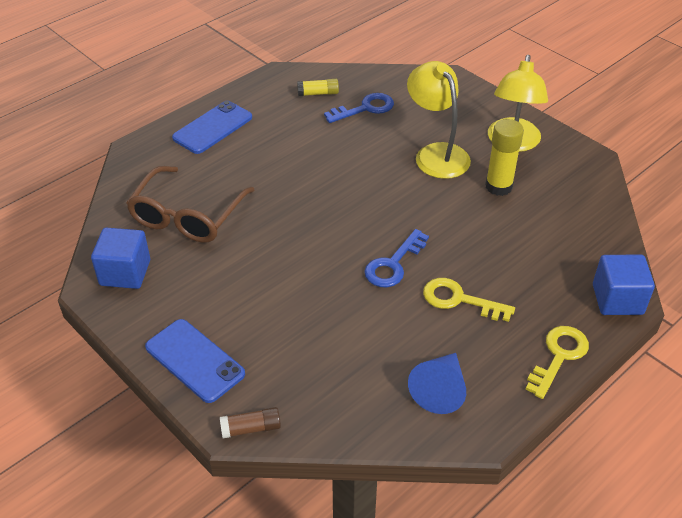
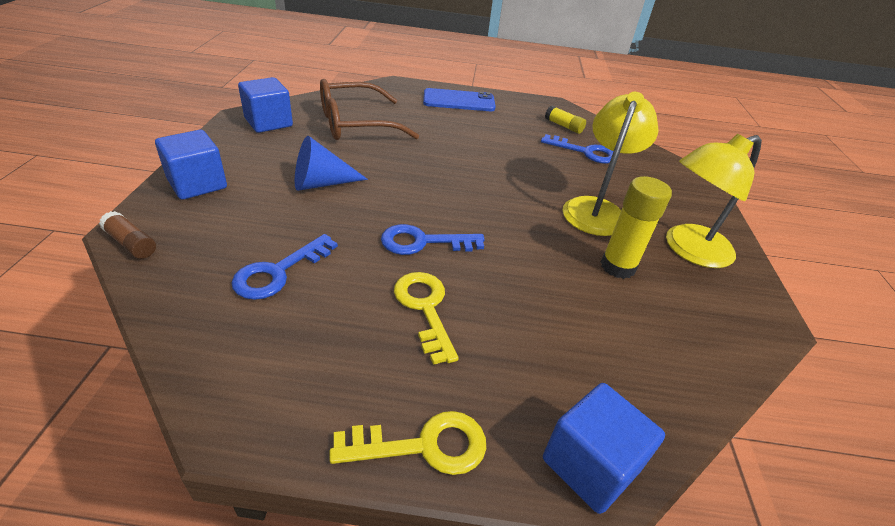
camera: 45 degrees right, 5 degrees down
(194, 360) = (197, 184): blue phone -> blue cube
(361, 356) = (278, 272): none -> blue key
(440, 389) = (275, 353): blue cone -> blue cone (321, 183)

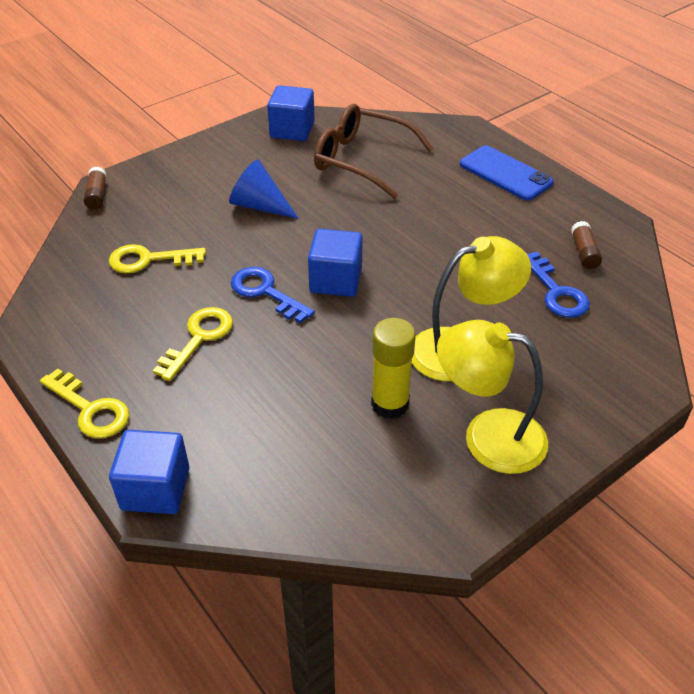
camera: 50 degrees right, 5 degrees up
(197, 184) = (179, 167): blue cube -> blue cube (336, 280)
(278, 272) = (148, 260): blue key -> yellow key
(563, 126) = (584, 252): yellow glue stick -> brown glue stick

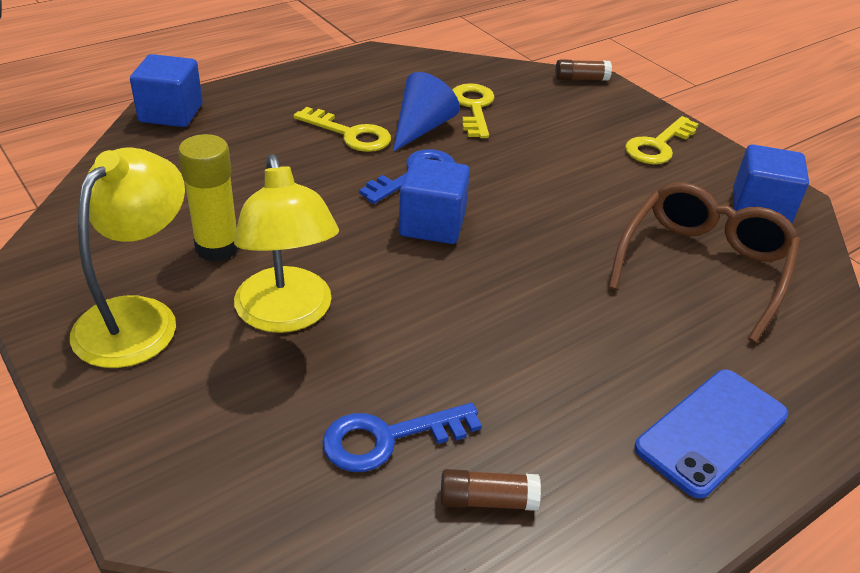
camera: 90 degrees right, 5 degrees down
(90, 409) = (273, 84): yellow key -> yellow key (658, 146)
(260, 206) = (577, 176): blue cone -> blue cone (421, 128)

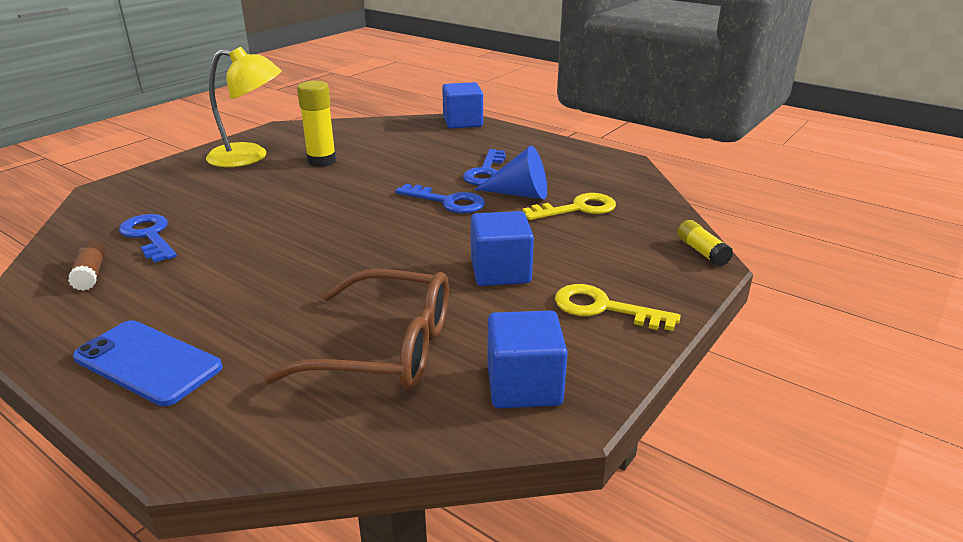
camera: 75 degrees right, 10 degrees down
(287, 315) = (261, 190): yellow lamp -> none
(350, 134) = (486, 172): yellow key -> blue key
(432, 224) = (383, 217): blue cube -> blue cube (500, 272)
(581, 79) = (702, 252): brown glue stick -> yellow glue stick

